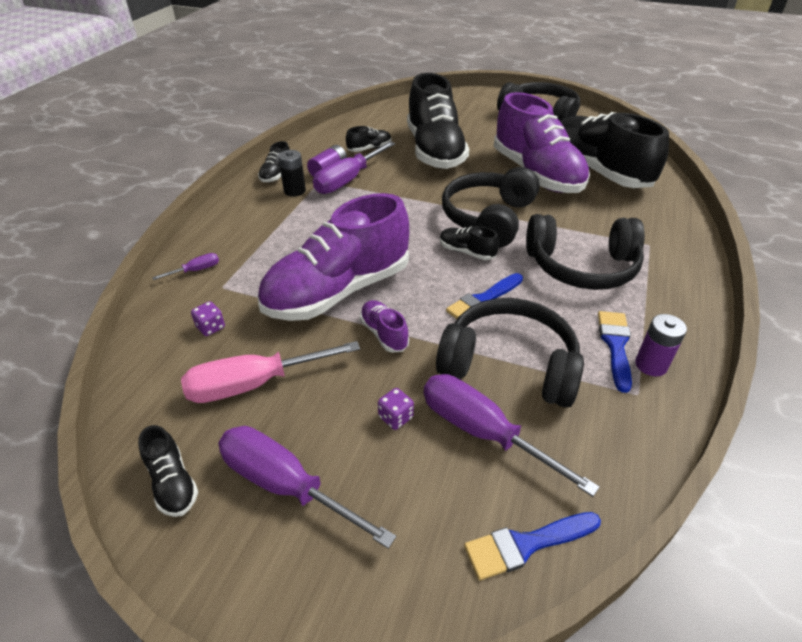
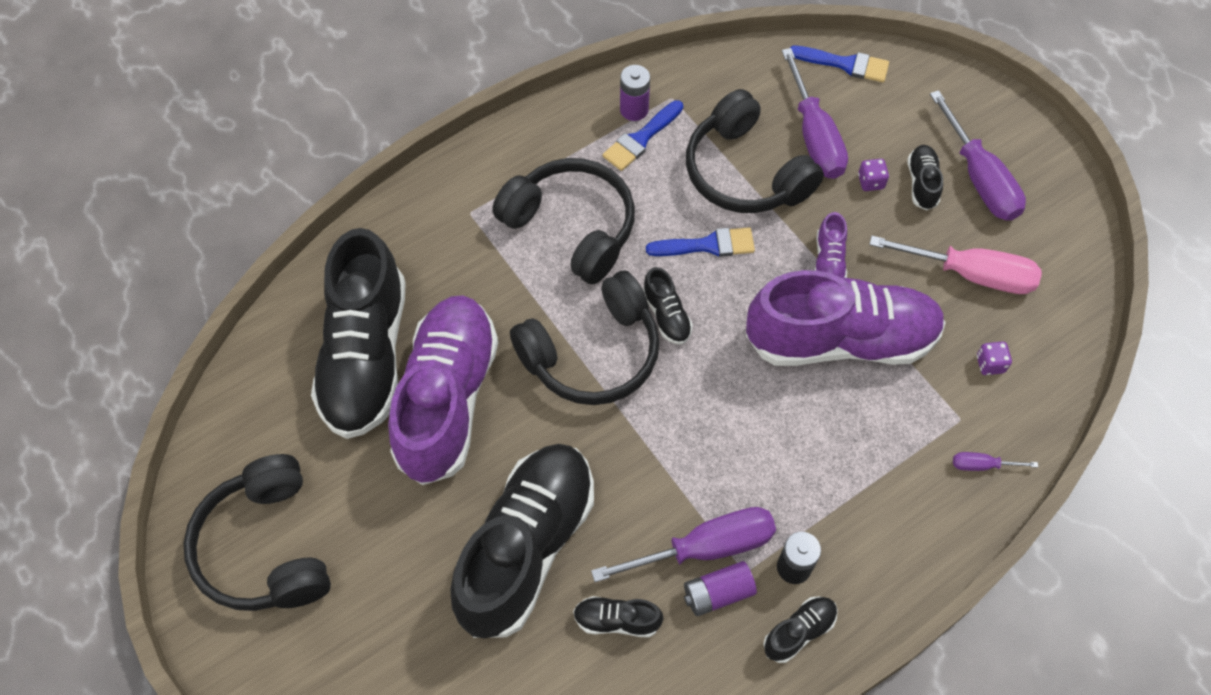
camera: 145 degrees left, 20 degrees up
(172, 482) = (1061, 224): black shoe -> black shoe (922, 183)

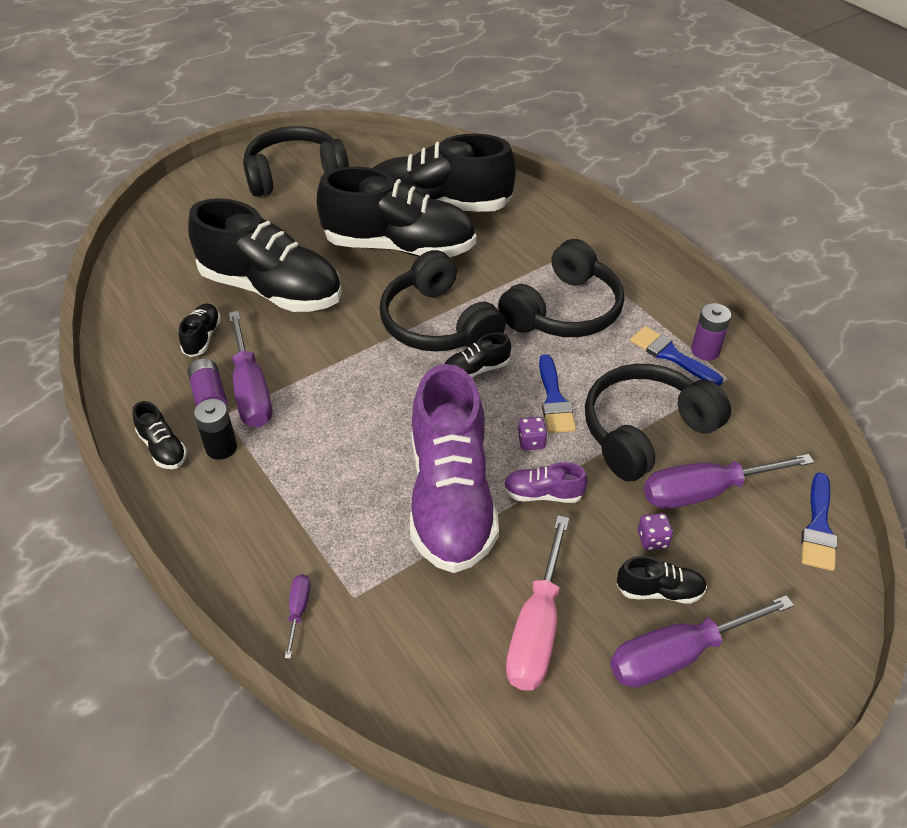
camera: 90 degrees right, 15 degrees down
(447, 399) = (399, 247): purple shoe -> black shoe
(990, 364) = (419, 634): purple dice -> purple dice (531, 442)

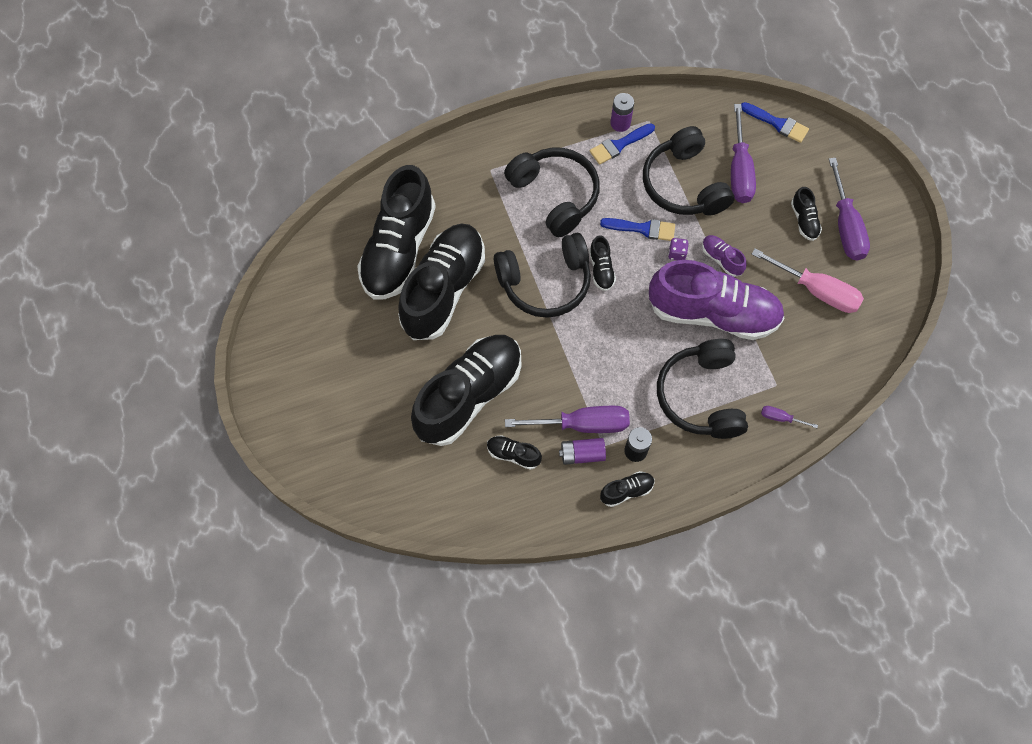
camera: 75 degrees left, 20 degrees up
(295, 174) = (307, 355): black headphones -> black headphones (700, 396)
(543, 494) = (721, 259): purple shoe -> purple shoe turned 120 degrees clockwise
(652, 539) = (768, 211): purple dice -> none
(659, 591) = (804, 220): black shoe -> black shoe turned 150 degrees clockwise

